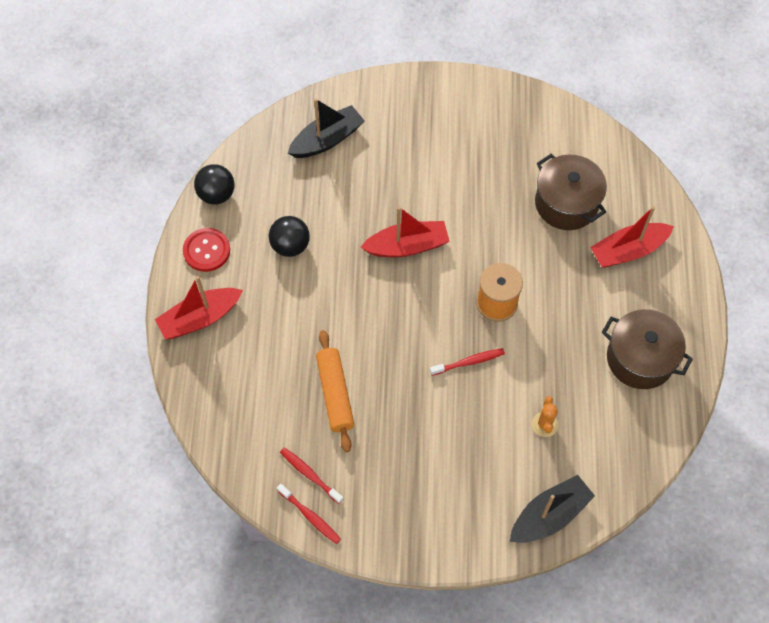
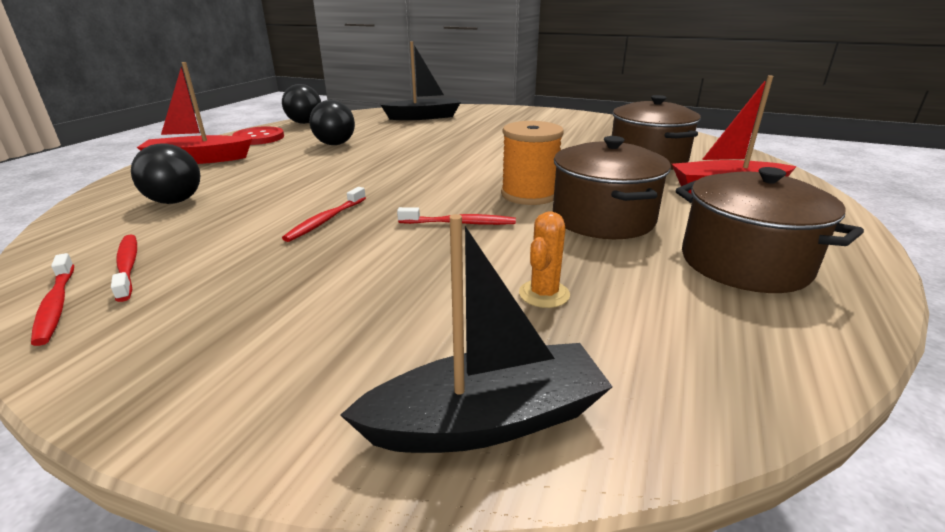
camera: 20 degrees right, 35 degrees down
(257, 394) = (175, 201): none -> black ball
(335, 394) = (260, 215): orange rolling pin -> none
(382, 386) = (326, 220): none -> red toothbrush
(407, 246) = (450, 157): red boat -> none
(555, 326) = (603, 219): none -> brown pot

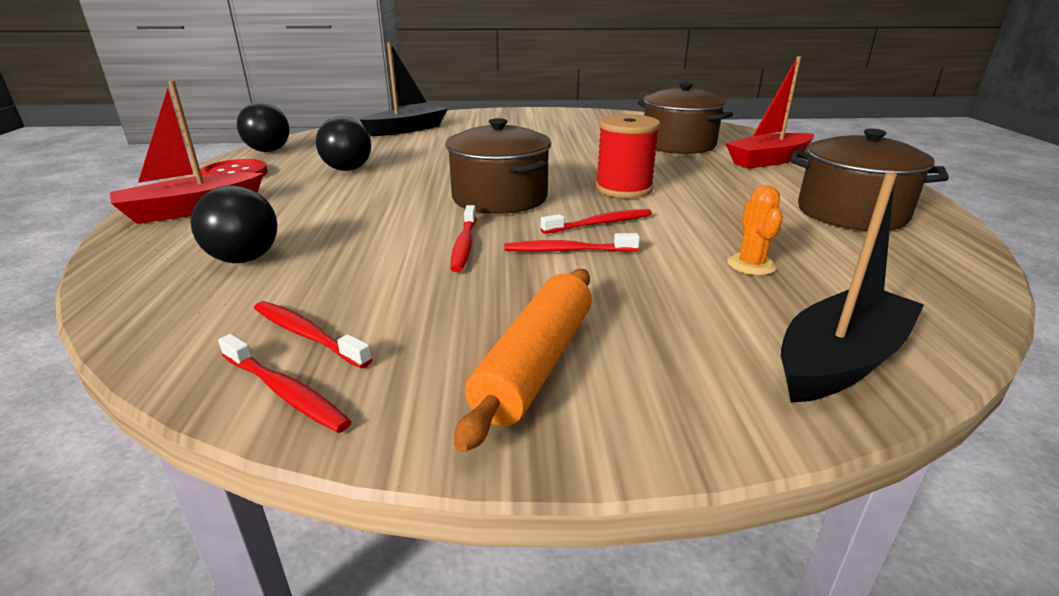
camera: 25 degrees left, 0 degrees up
(228, 335) = (536, 364): none -> orange rolling pin
(396, 242) = (567, 250): none -> red toothbrush
(529, 194) = (623, 189): orange spool -> red spool
(603, 219) = (712, 198): brown pot -> brown pot (500, 198)

